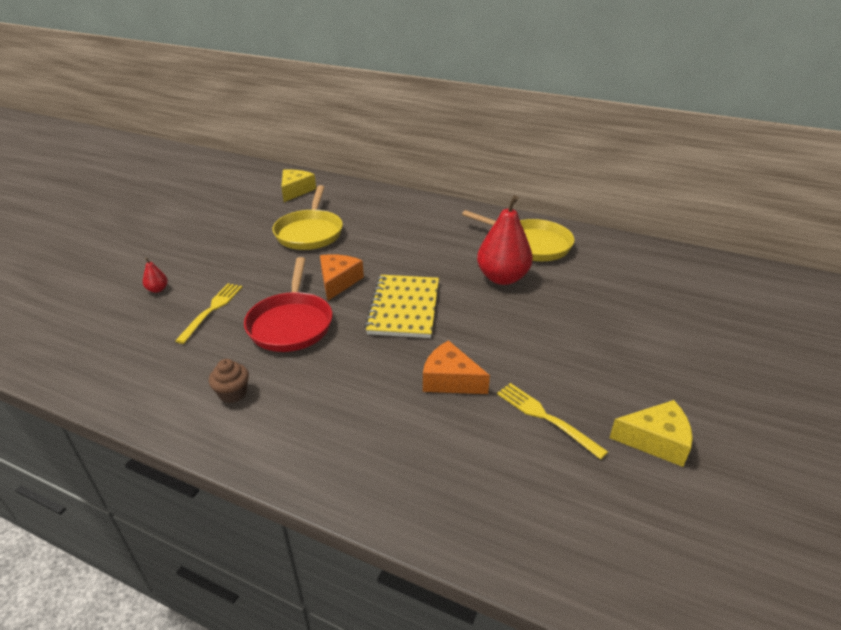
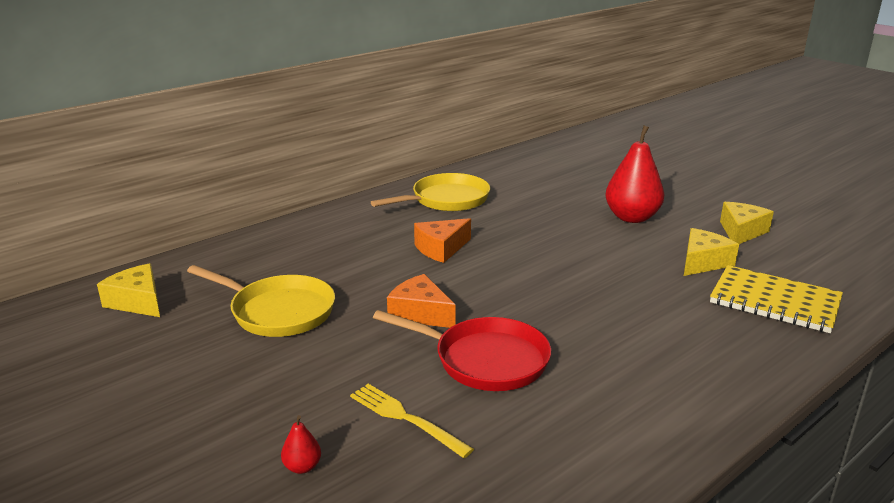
camera: 65 degrees left, 10 degrees down
(233, 393) = (599, 422): brown cupcake -> none
(404, 308) = (506, 286): yellow notebook -> yellow notebook (774, 301)
(450, 380) = (637, 289): orange cheese -> orange cheese (441, 249)
(502, 278) = (493, 227): red pear -> red pear (632, 218)
(545, 417) = (703, 262): yellow fork -> yellow cheese

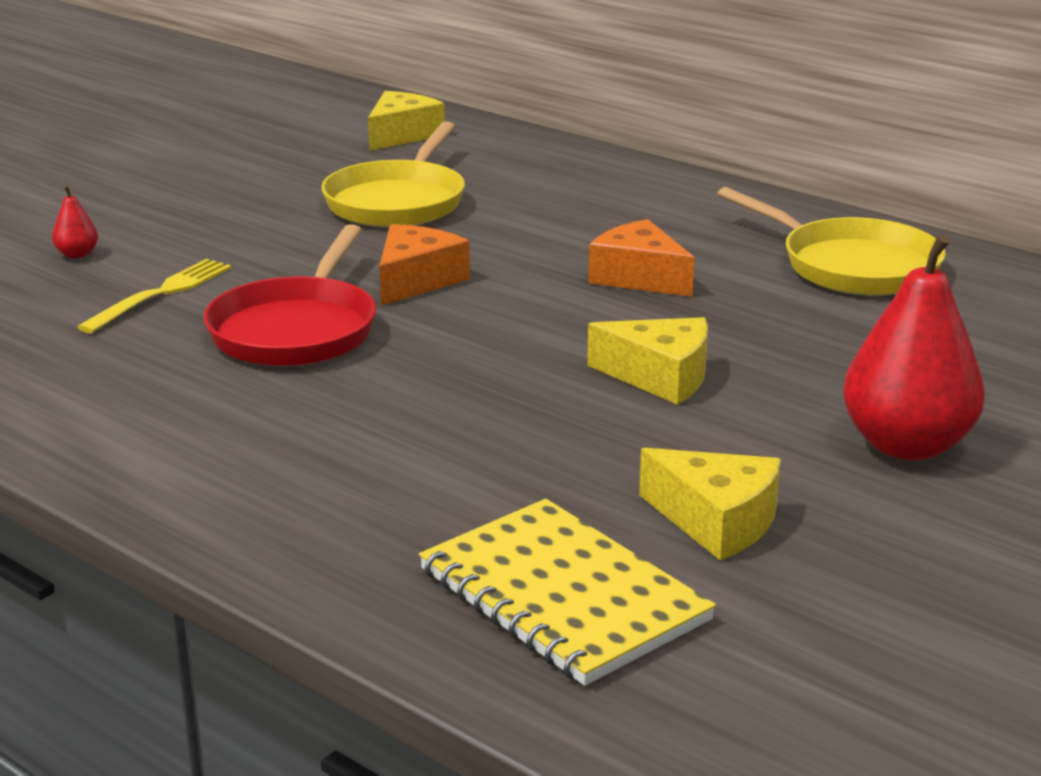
camera: 80 degrees right, 0 degrees up
(741, 232) = (926, 585): yellow cheese -> yellow cheese (660, 377)
(774, 301) = (563, 595): yellow notebook -> yellow notebook turned 60 degrees counterclockwise

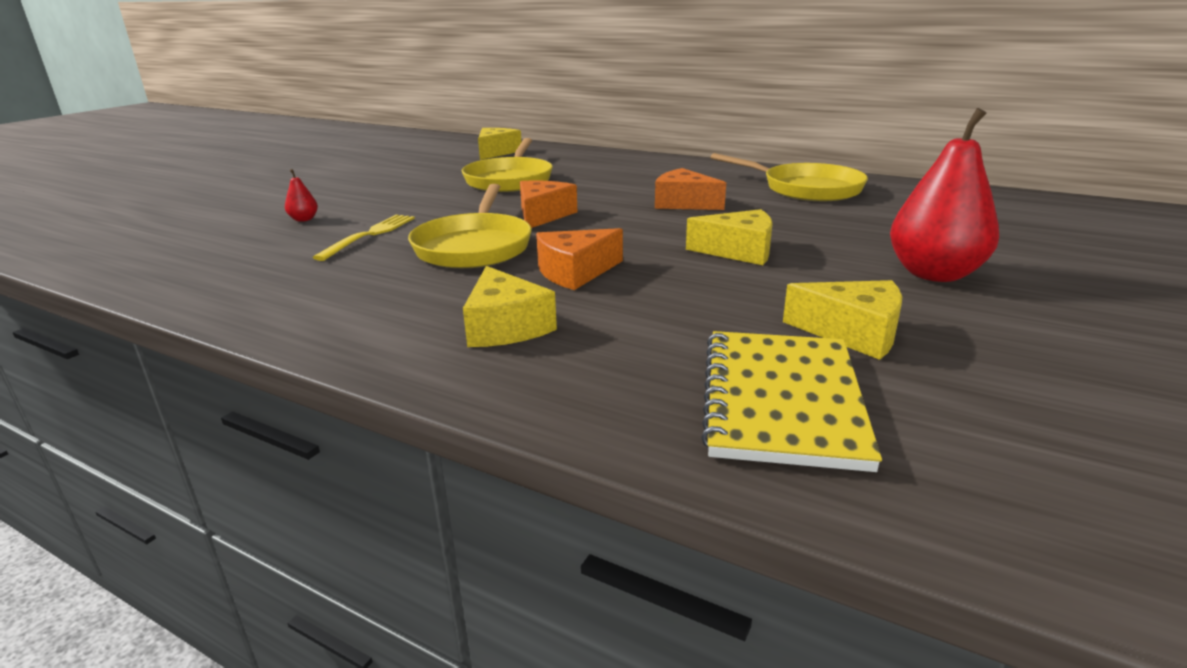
camera: 10 degrees left, 0 degrees up
(289, 462) = (505, 326): none -> yellow cheese
(297, 329) = (474, 246): red pan -> yellow pan
(414, 388) = (575, 272): none -> orange cheese
(563, 595) = (782, 400): yellow notebook -> yellow notebook turned 60 degrees clockwise

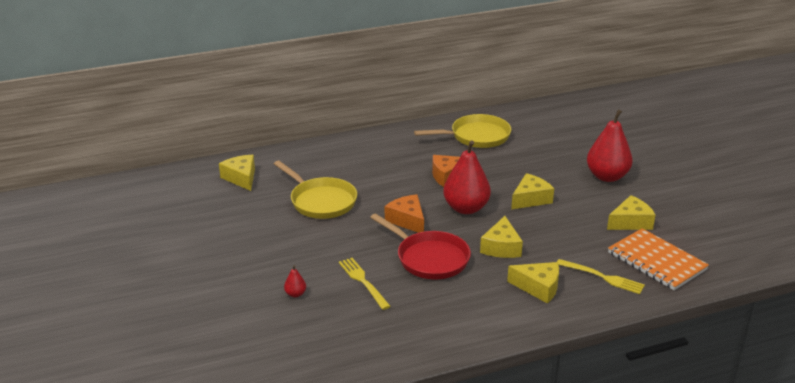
camera: 50 degrees left, 5 degrees up
(474, 246) = (429, 258): yellow pan -> red pan
(575, 272) = (501, 247): orange cheese -> yellow cheese
(626, 367) = (603, 277): none -> yellow fork
(631, 229) = (466, 208): none -> red pear
(782, 400) = (656, 261): yellow notebook -> orange notebook

